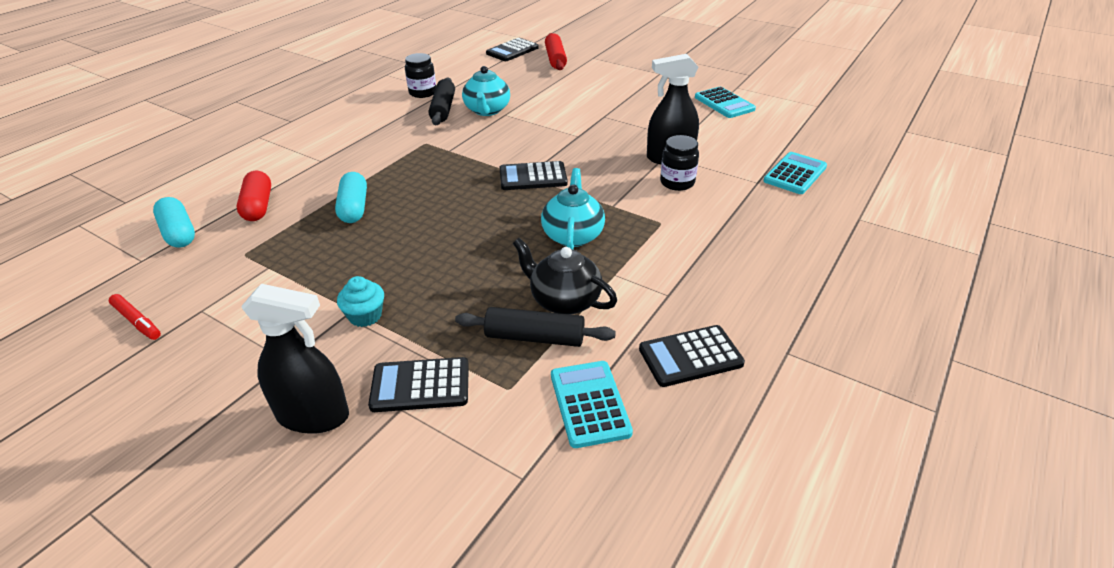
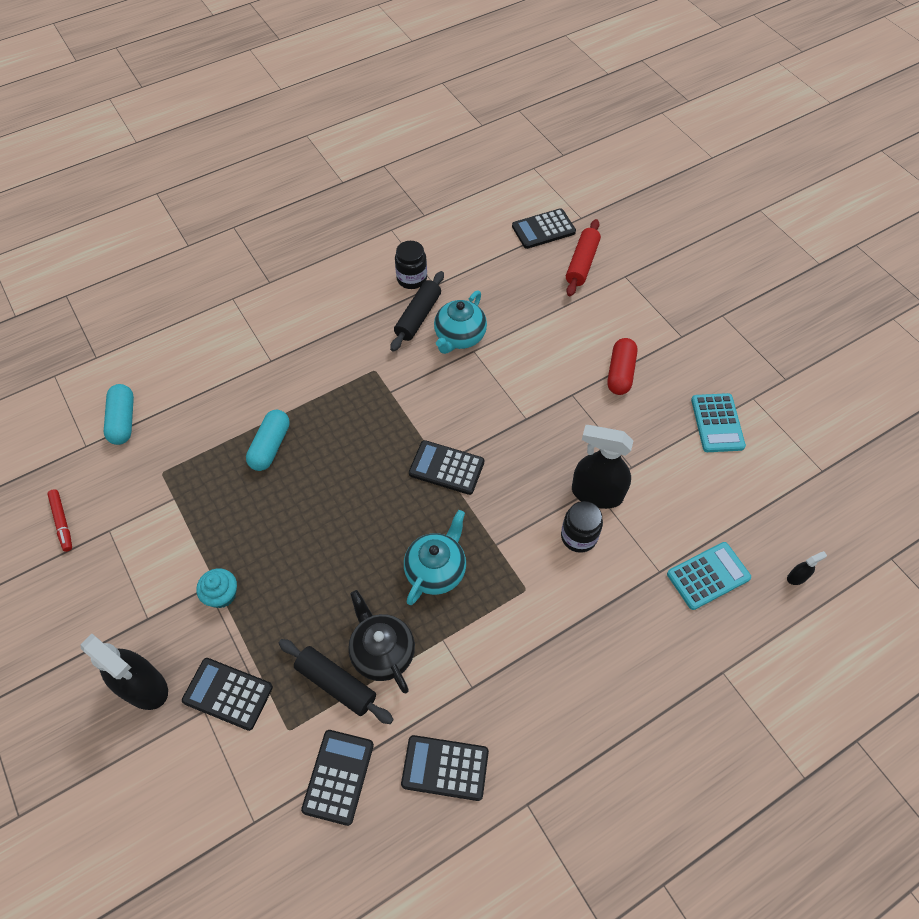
camera: 25 degrees right, 20 degrees up
(258, 206) = (195, 409): red capsule -> red capsule (620, 373)
(589, 404) = (338, 777): turquoise calculator -> black calculator
(856, 157) = (797, 577): none -> black spray bottle

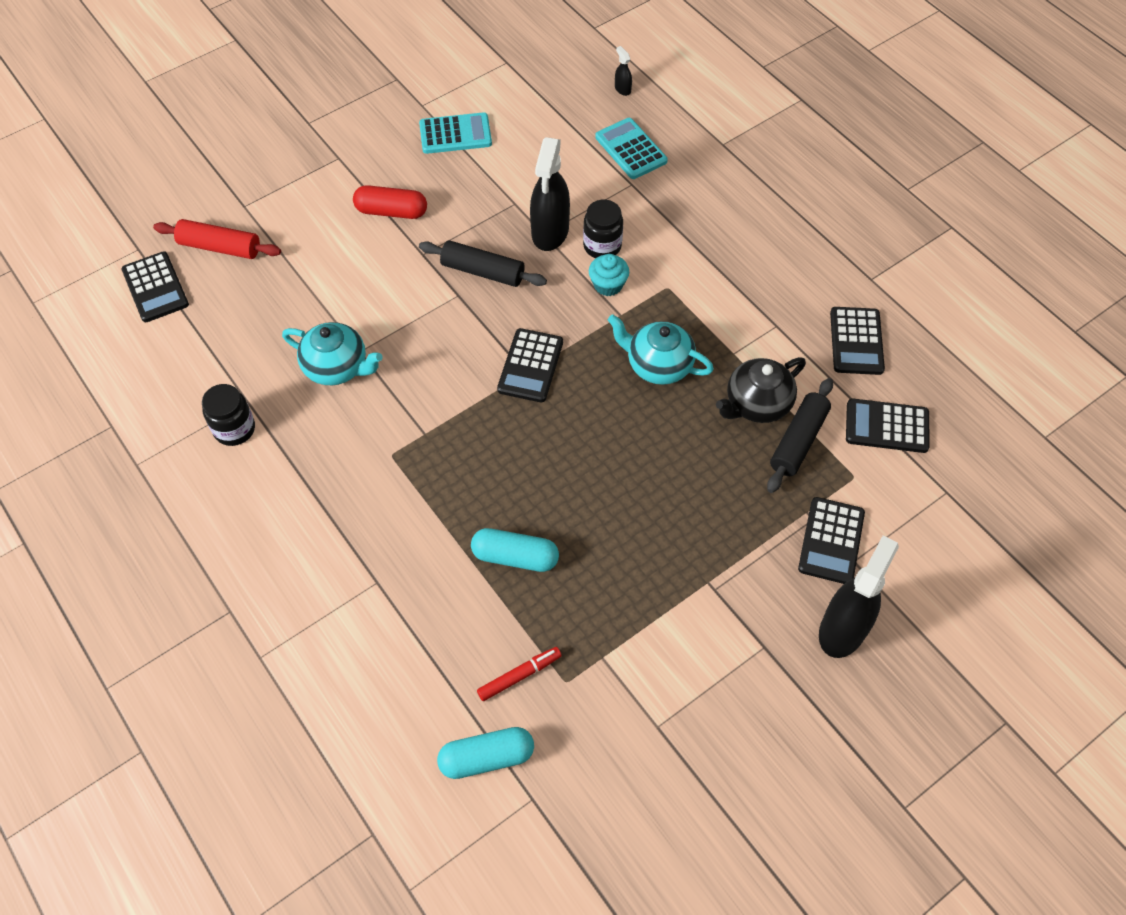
camera: 95 degrees left, 0 degrees up
(62, 522) = (654, 792): red marker -> red marker (519, 676)
(222, 595) = (721, 571): turquoise cupcake -> turquoise cupcake (608, 285)
(418, 316) = (302, 415): black rolling pin -> black rolling pin (482, 271)

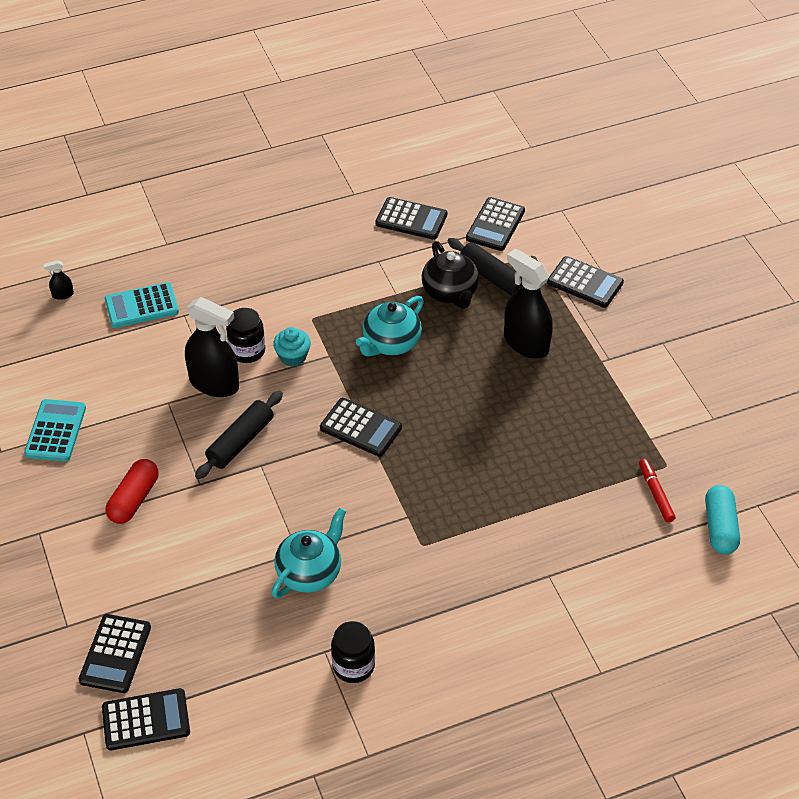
camera: 75 degrees left, 10 degrees down
(220, 247) = (115, 654): red rolling pin -> black calculator
(515, 557) = (549, 476): turquoise capsule -> none
(842, 629) = (657, 296): black spray bottle -> black spray bottle (526, 343)

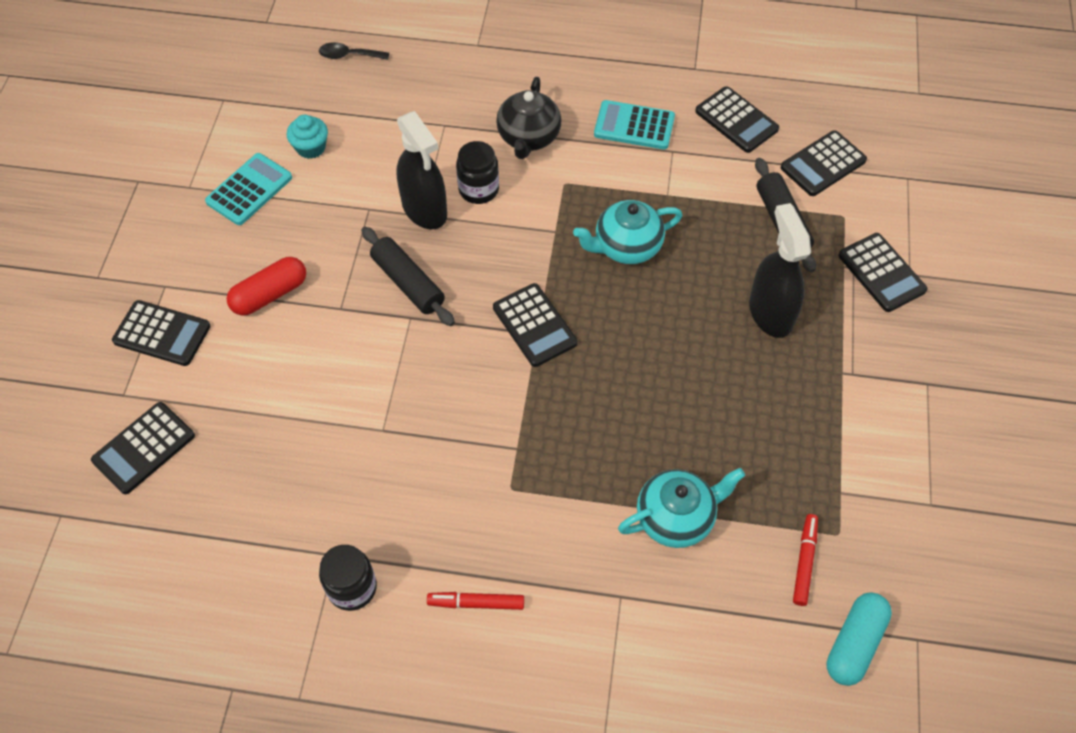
camera: 30 degrees right, 10 degrees up
(62, 295) = (349, 55): black spray bottle -> black spoon
(141, 306) = (411, 98): turquoise calculator -> turquoise calculator (634, 126)
(146, 720) = (122, 534): black calculator -> black calculator (162, 334)
(240, 442) = (408, 283): black rolling pin -> black rolling pin turned 75 degrees clockwise
(293, 356) = (518, 216): turquoise cupcake -> turquoise cupcake (311, 148)
(310, 572) = (379, 459): turquoise teapot -> turquoise teapot (676, 517)
(450, 292) = (725, 218): black teapot -> black teapot (528, 137)
(451, 630) = (476, 603): none -> red marker

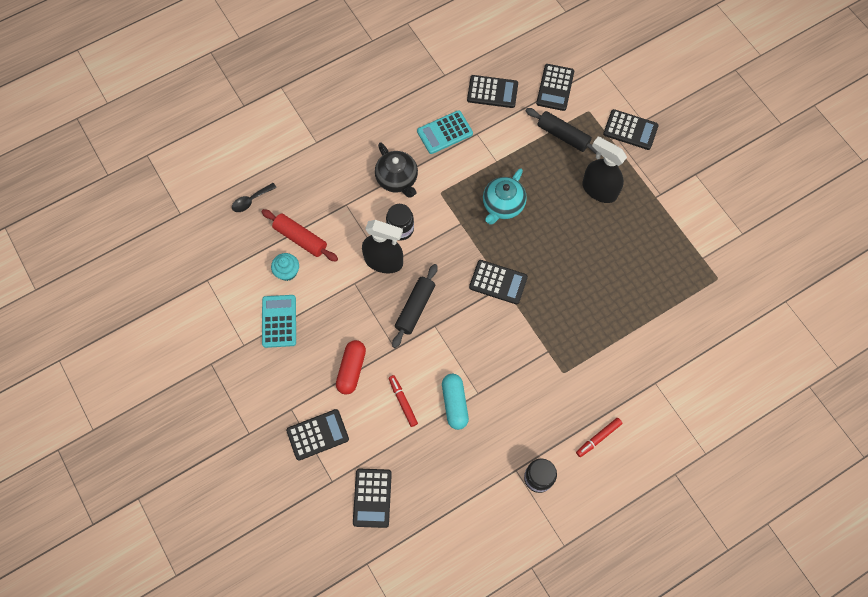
camera: 40 degrees left, 10 degrees up
(359, 125) = (300, 238): none -> red rolling pin
(408, 283) = (415, 308): black rolling pin -> black rolling pin turned 75 degrees counterclockwise
(676, 517) = (646, 326): turquoise teapot -> none
(804, 562) = (715, 303): red marker -> red marker (403, 402)
(854, 643) = (763, 323): turquoise capsule -> turquoise capsule (454, 403)

